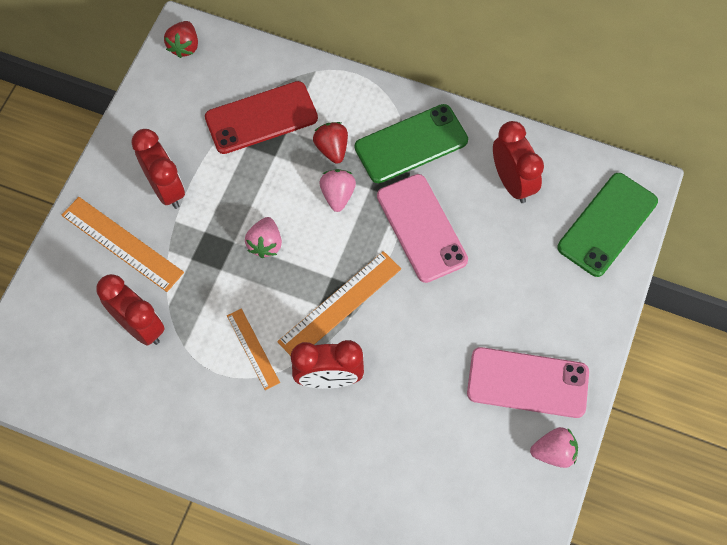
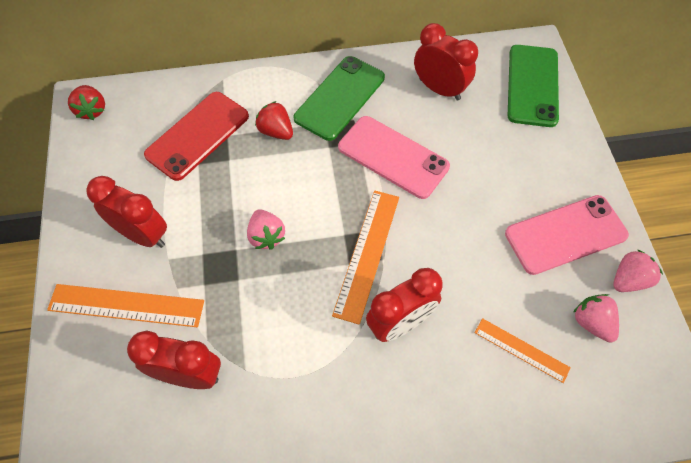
camera: 30 degrees left, 5 degrees down
(253, 348) = (313, 335): orange ruler -> orange ruler (521, 350)
(338, 195) = (305, 165): pink strawberry -> pink strawberry (592, 323)

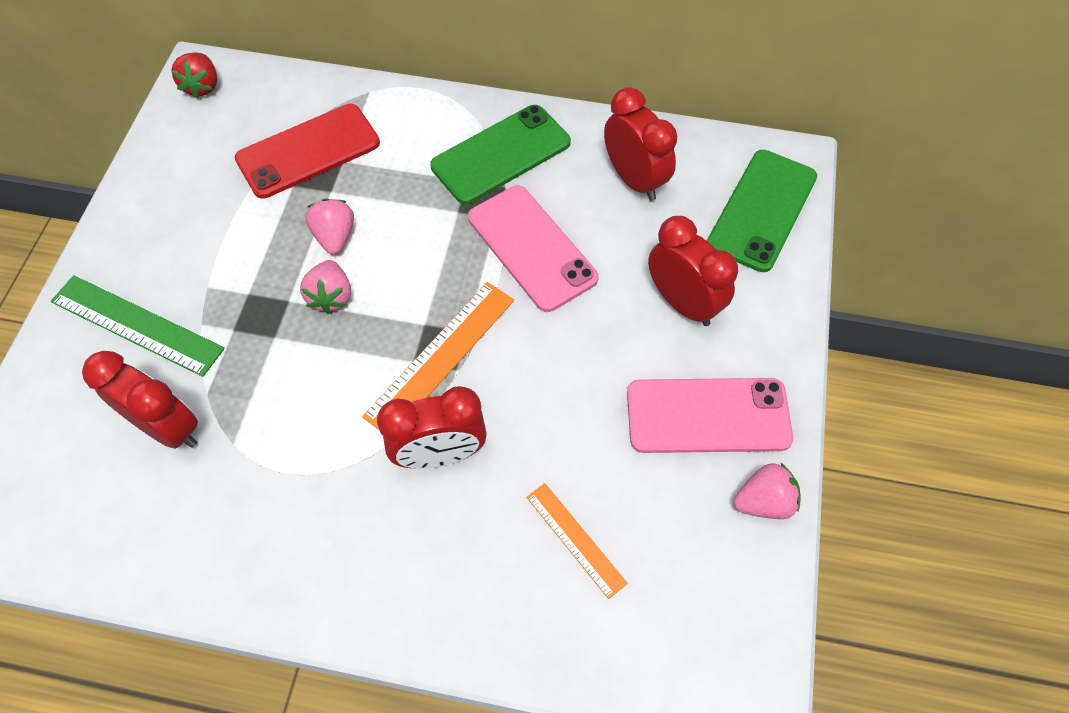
camera: 20 degrees right, 0 degrees up
(126, 305) = (136, 325): orange ruler -> green ruler
(142, 235) = (192, 249): red clock -> red clock (682, 303)
(276, 131) = (403, 173): red strawberry -> none
(592, 323) = (685, 538): pink strawberry -> pink strawberry (335, 237)

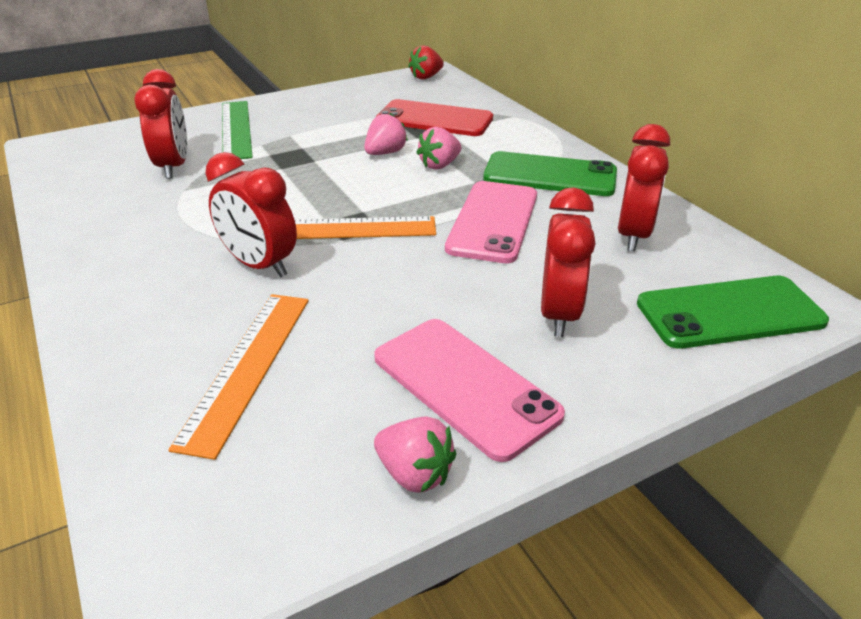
camera: 50 degrees right, 25 degrees down
(331, 296) = (337, 171): pink strawberry -> pink strawberry (439, 165)
(575, 539) = (247, 367): orange ruler -> orange ruler, size x1.64

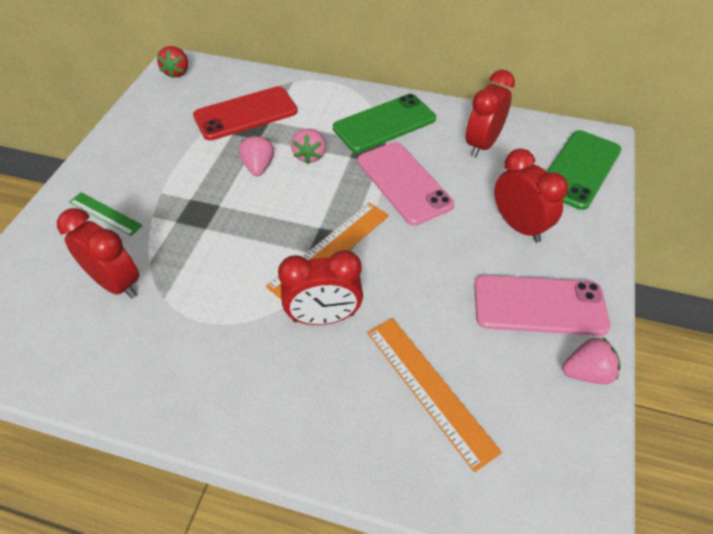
camera: 45 degrees left, 15 degrees up
(236, 129) = (105, 213): green ruler -> green ruler, size x0.61
(633, 235) = (482, 144): red clock -> red clock turned 120 degrees counterclockwise

